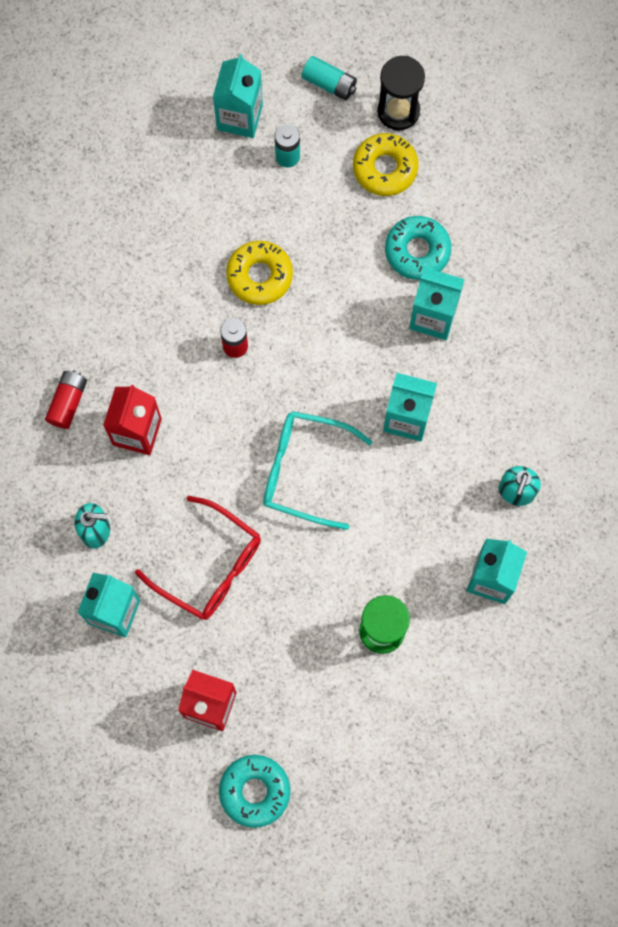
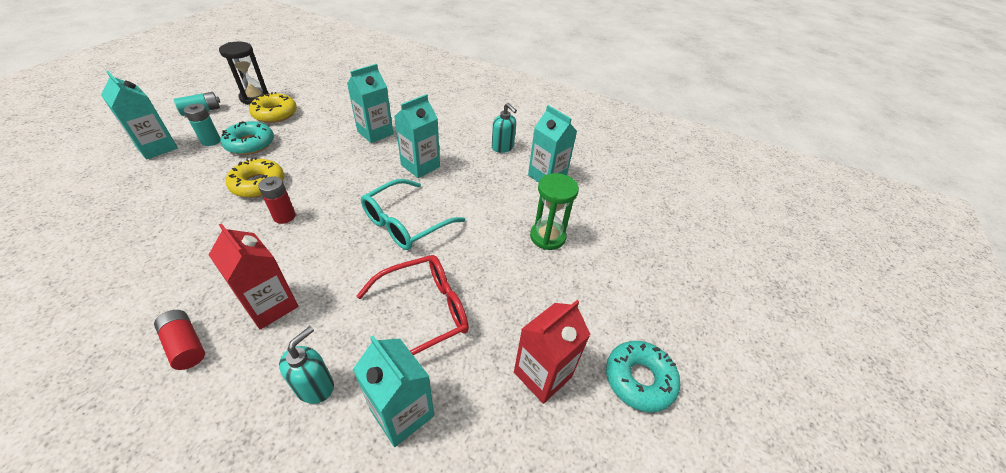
camera: 65 degrees left, 30 degrees down
(417, 251) = (333, 123): turquoise donut -> turquoise donut (250, 144)

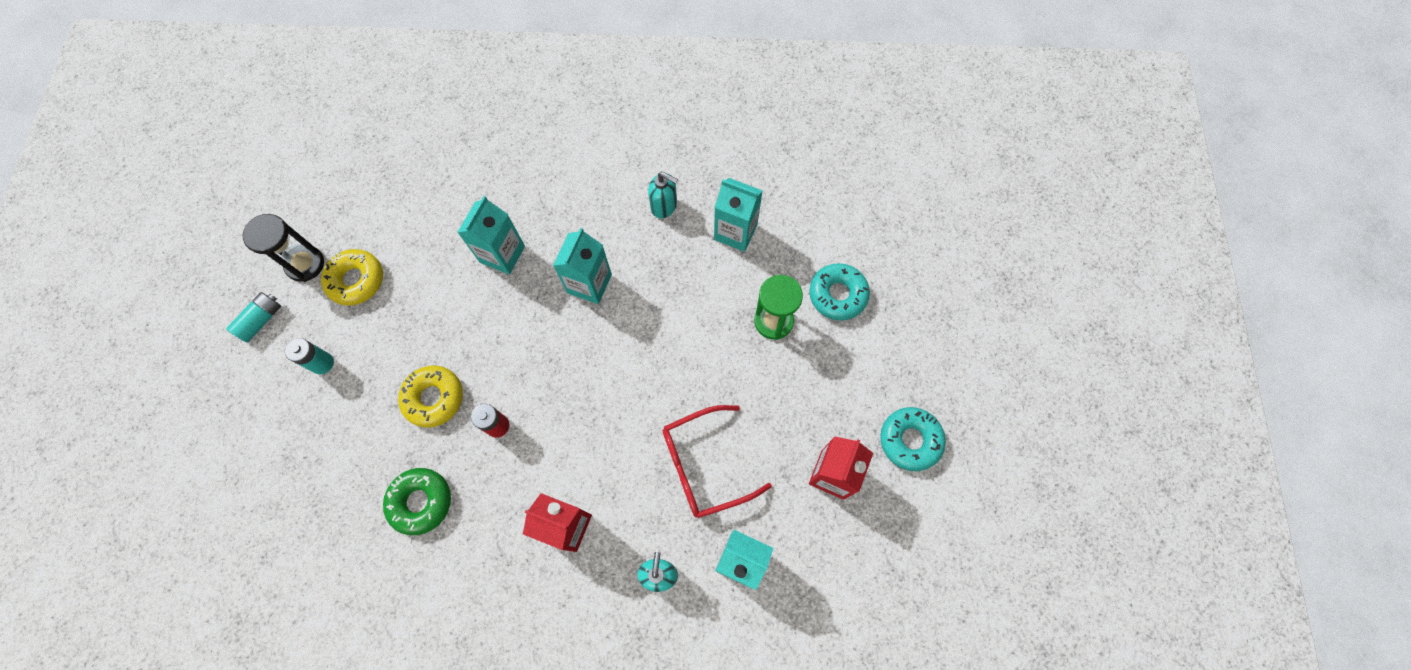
camera: 20 degrees left, 25 degrees up
(157, 147) = (271, 404): turquoise carton -> none
(182, 239) = (420, 502): none -> green donut
(185, 345) = (526, 595): red battery -> none
(250, 144) = (372, 345): turquoise donut -> turquoise donut (837, 295)
(405, 223) = (625, 373): turquoise glasses -> none
(424, 312) = (704, 465): red glasses -> red glasses turned 150 degrees counterclockwise

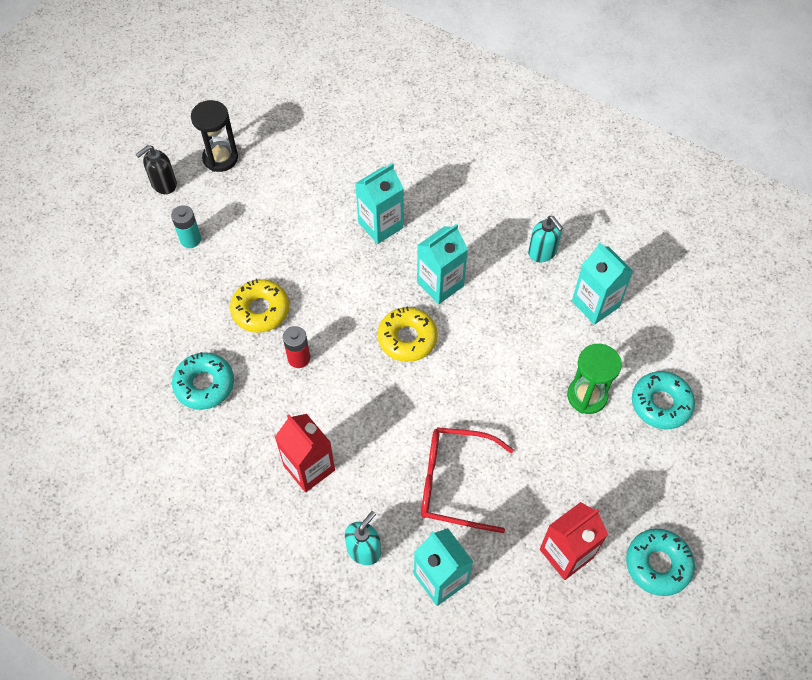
camera: 30 degrees right, 10 degrees down
(261, 320) = (163, 184): turquoise battery -> black soap dispenser
(356, 280) = (252, 189): yellow donut -> yellow donut (407, 338)
(420, 502) = (204, 384): green donut -> turquoise donut

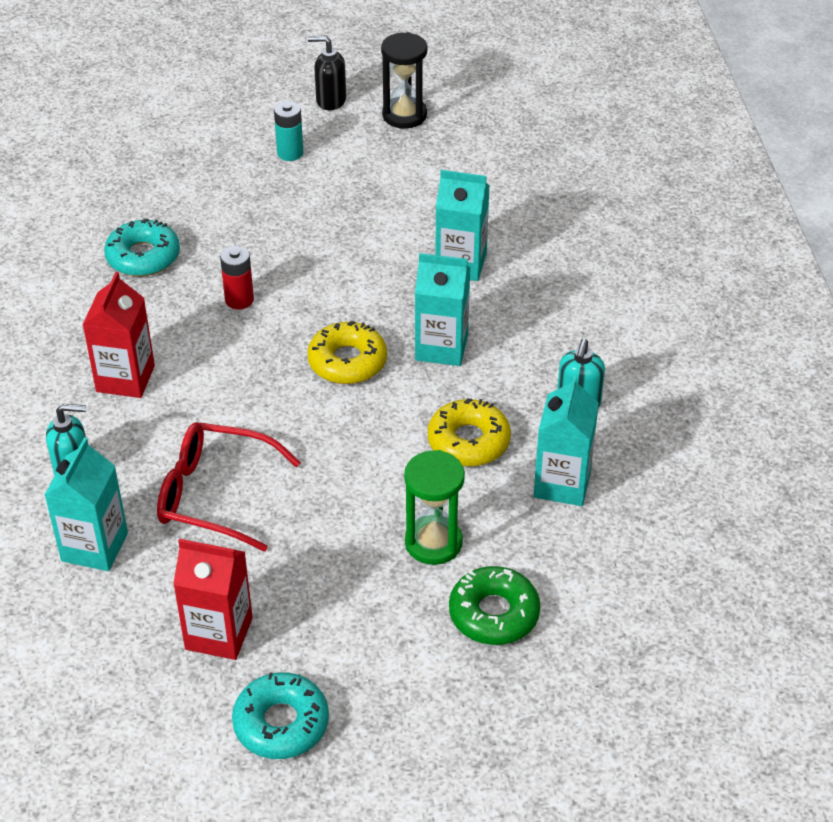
camera: 50 degrees right, 15 degrees down
(260, 310) = (264, 243): yellow donut -> yellow donut (468, 441)
(454, 483) = (215, 495): red glasses -> red glasses turned 45 degrees counterclockwise
(661, 404) = (494, 613): turquoise donut -> green donut

